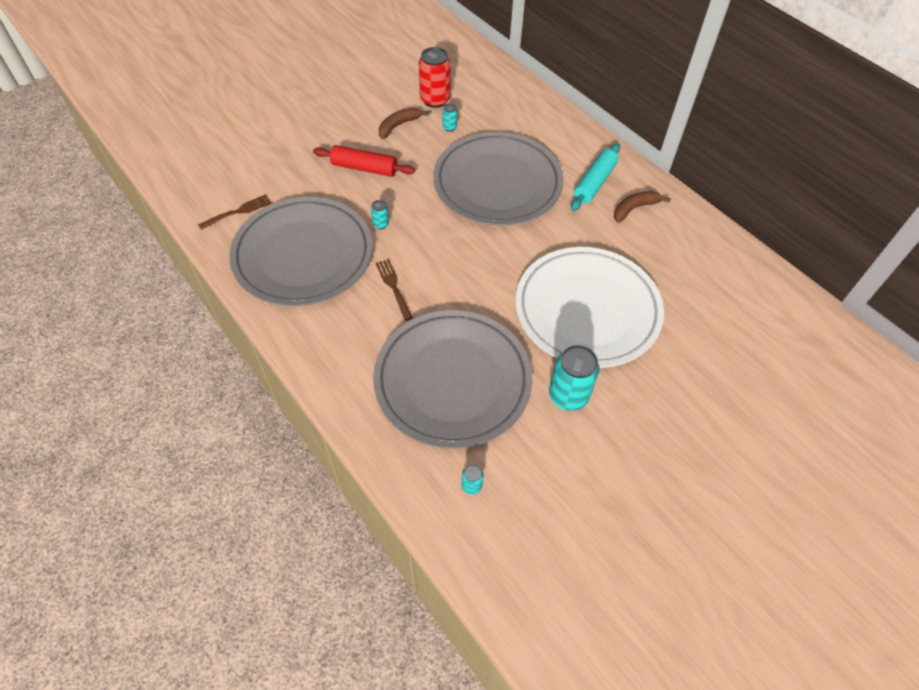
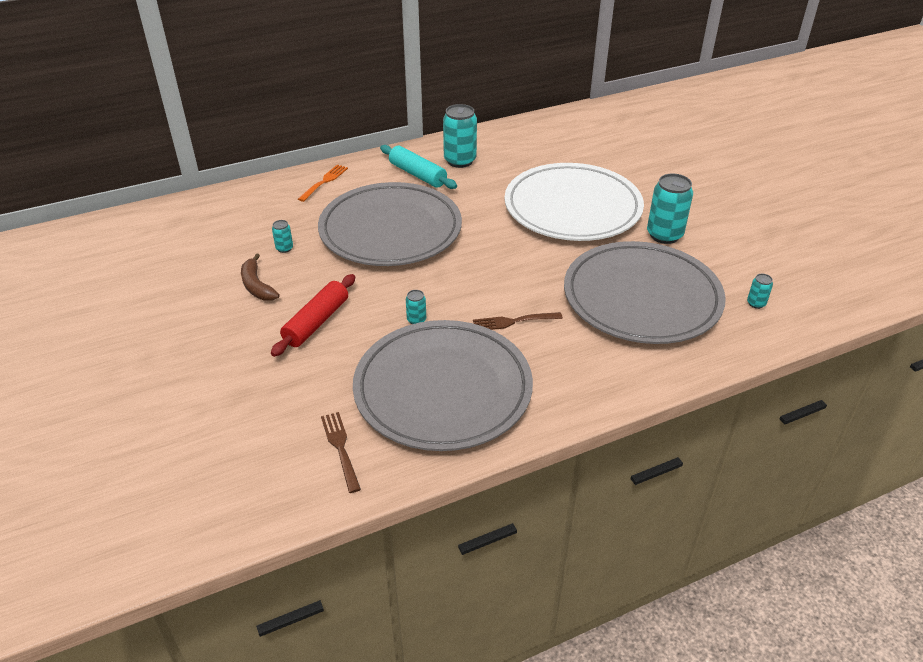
camera: 75 degrees left, 15 degrees down
(435, 100) = (229, 252): red can -> none
(553, 126) = (324, 182): none -> orange fork
(634, 208) = (460, 161): brown banana -> turquoise can

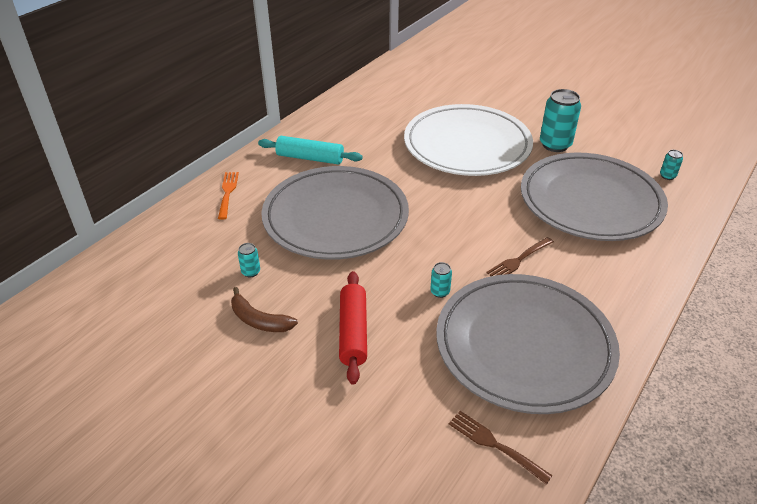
camera: 30 degrees left, 0 degrees up
(460, 161) = (335, 134): turquoise can -> none

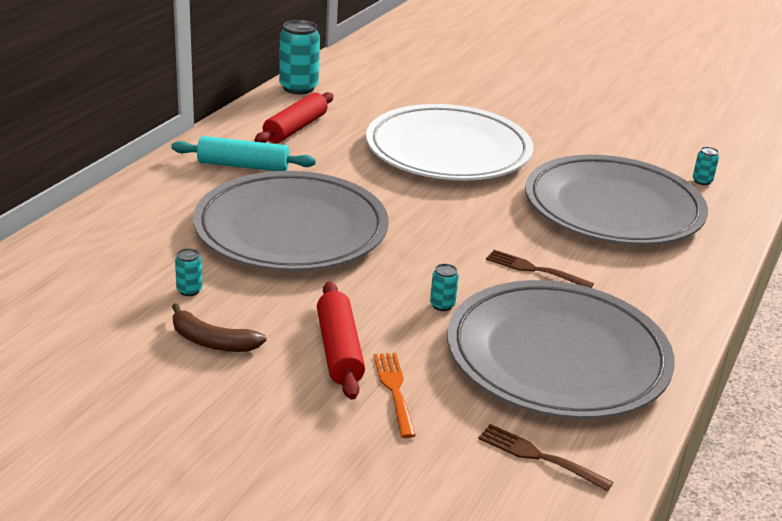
camera: 10 degrees left, 10 degrees down
(228, 193) = (138, 205): orange fork -> orange fork (395, 391)
(354, 124) = (295, 128): none -> red rolling pin
(519, 260) = (535, 270): brown fork -> brown fork turned 75 degrees clockwise
(555, 145) = (559, 149): turquoise can -> turquoise can (298, 88)

